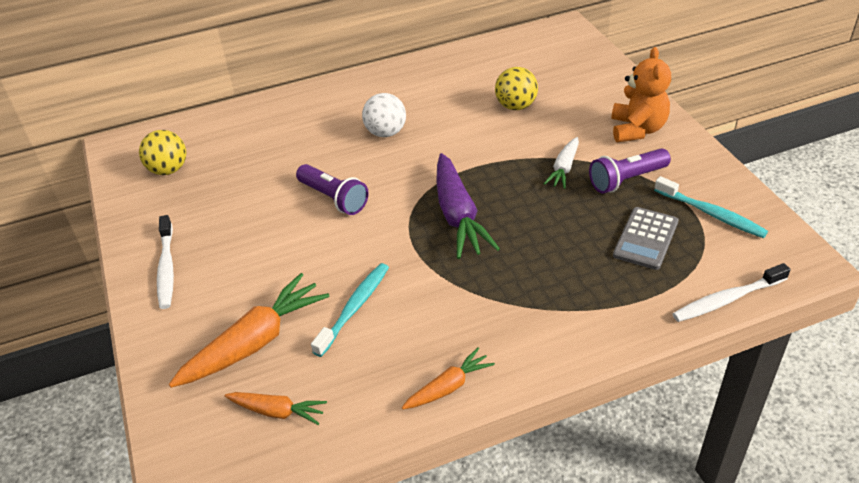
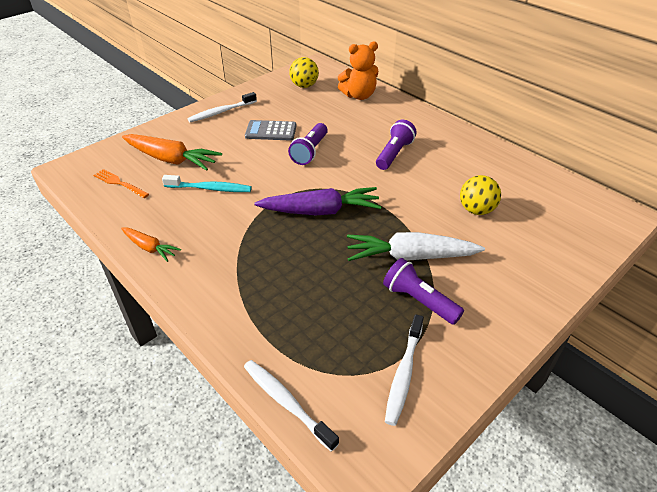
camera: 65 degrees right, 0 degrees up
(277, 411) = (119, 183): orange carrot -> orange fork
(386, 132) = (394, 154): white ball -> purple flashlight
(458, 215) = (320, 211): purple carrot -> purple carrot turned 150 degrees counterclockwise
(564, 168) = (410, 256): white carrot -> white carrot, size x1.80
(637, 129) = (500, 295): orange teddy bear -> orange teddy bear (359, 96)
(646, 239) = (344, 328): grey calculator -> grey calculator (271, 131)
(710, 213) = (404, 373): turquoise toothbrush -> white toothbrush

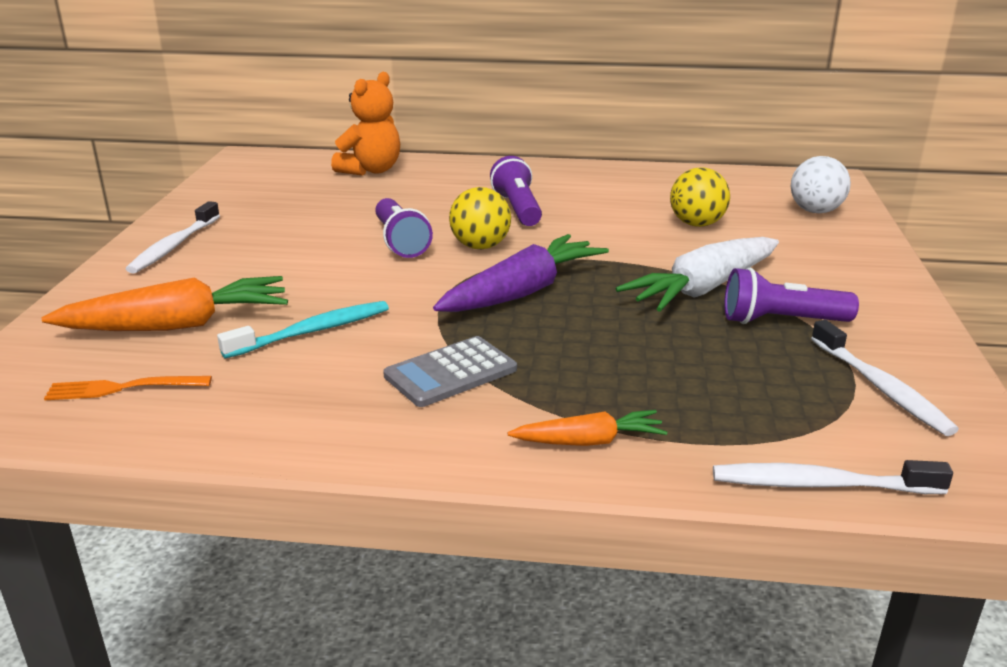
camera: 40 degrees left, 15 degrees down
(150, 248) = (330, 436): orange carrot -> orange carrot (589, 441)
(271, 131) = (301, 241): grey calculator -> grey calculator (451, 373)
(304, 86) = (269, 182): yellow ball -> yellow ball (480, 246)
(569, 236) = (815, 211): none -> white ball

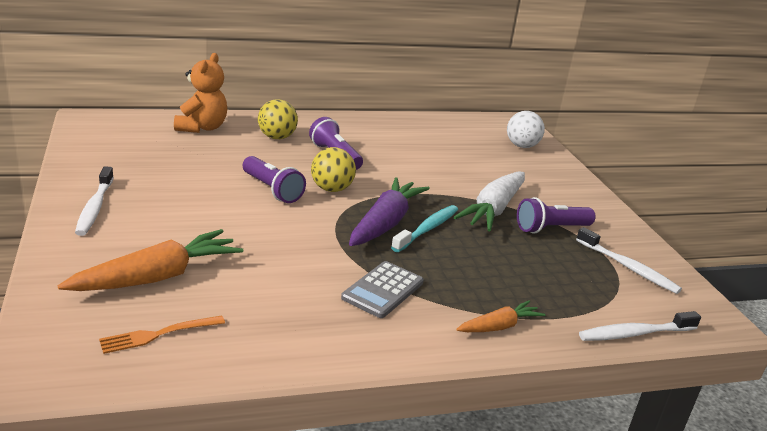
camera: 25 degrees left, 0 degrees up
(311, 332) = (264, 270): turquoise toothbrush -> turquoise toothbrush (427, 229)
(697, 224) = (459, 161): yellow ball -> yellow ball (277, 137)

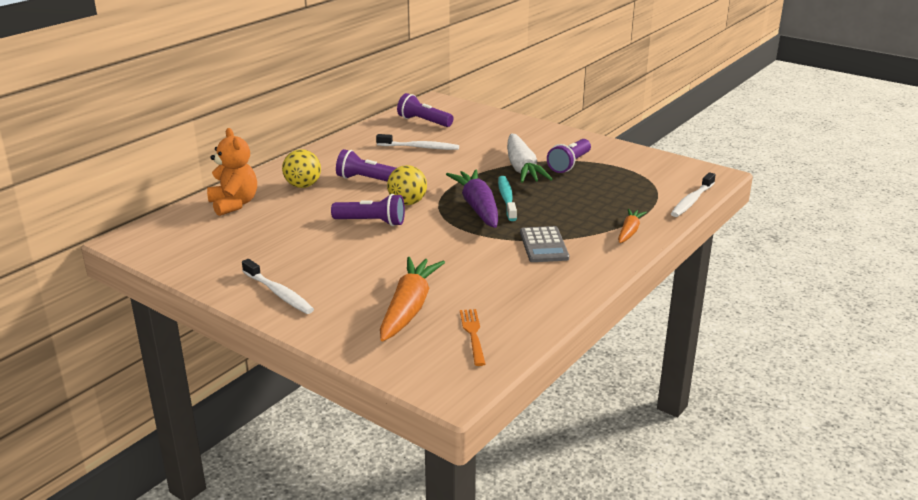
camera: 35 degrees left, 0 degrees up
(158, 334) = (473, 334): orange fork -> orange fork turned 150 degrees clockwise
(472, 132) = (423, 121): none -> purple flashlight
(521, 146) = (469, 118): white ball -> none
(627, 267) = (638, 167): white toothbrush -> white toothbrush (419, 147)

